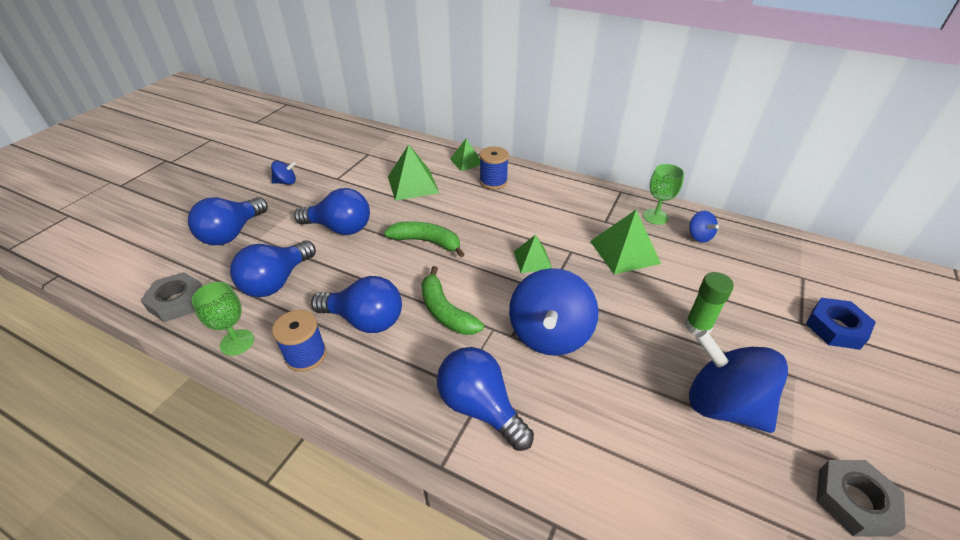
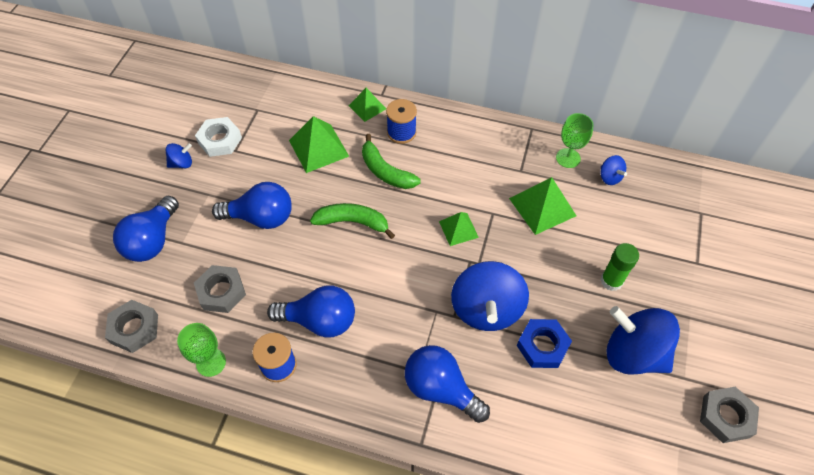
camera: 10 degrees left, 15 degrees up
(276, 281) = (221, 292): blue light bulb -> grey nut
(326, 170) = (220, 140): none -> white nut
(445, 311) = (390, 299): green banana -> green banana (385, 171)
(836, 328) = (725, 264): blue nut -> blue nut (542, 346)

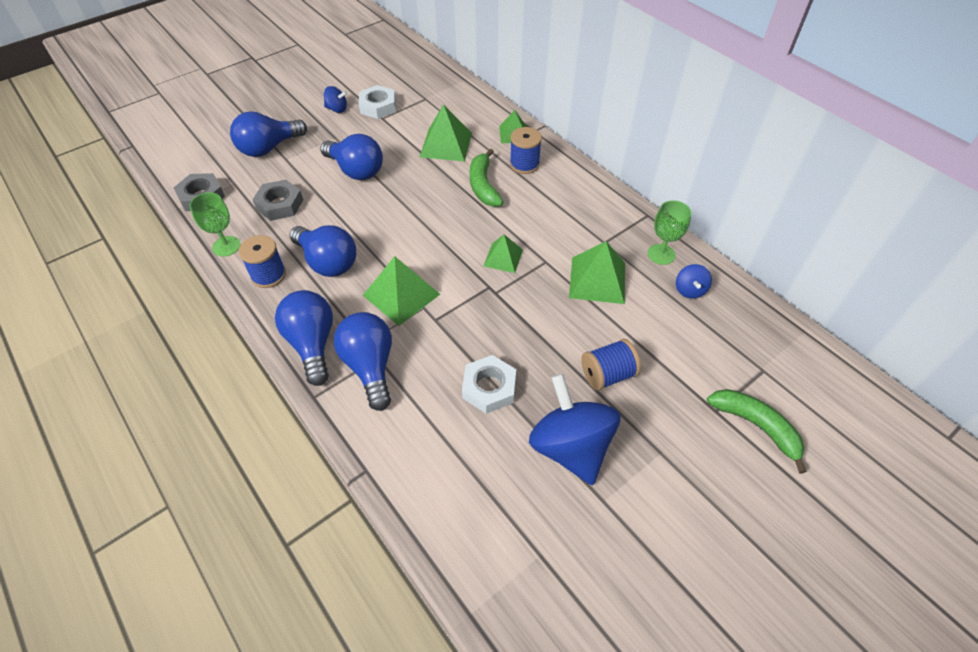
camera: 35 degrees right, 5 degrees down
(353, 222) = (421, 208): green banana -> green banana (756, 426)
(377, 401) = (312, 344): none -> blue light bulb
(408, 311) = (401, 294): none -> green pyramid
(486, 309) = (467, 330): blue spinning top -> none
(542, 346) = (489, 388): blue nut -> white nut
(611, 281) = (607, 375): green glue stick -> blue spool
(726, 416) = (615, 564): grey nut -> none

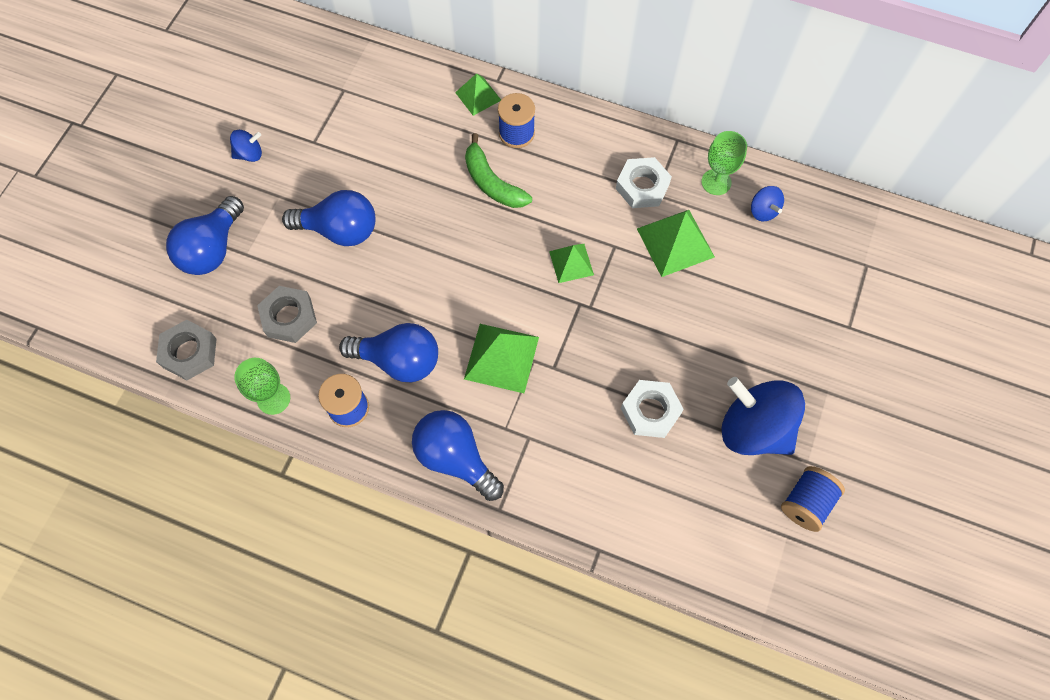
camera: 30 degrees left, 15 degrees up
(370, 366) = (528, 450): blue light bulb -> none
(378, 106) = (296, 127): white nut -> white nut (642, 186)
(446, 144) = (414, 146): green pyramid -> none
(607, 375) = (743, 341): blue spool -> blue spool (806, 503)
(756, 426) = (887, 324): green banana -> none

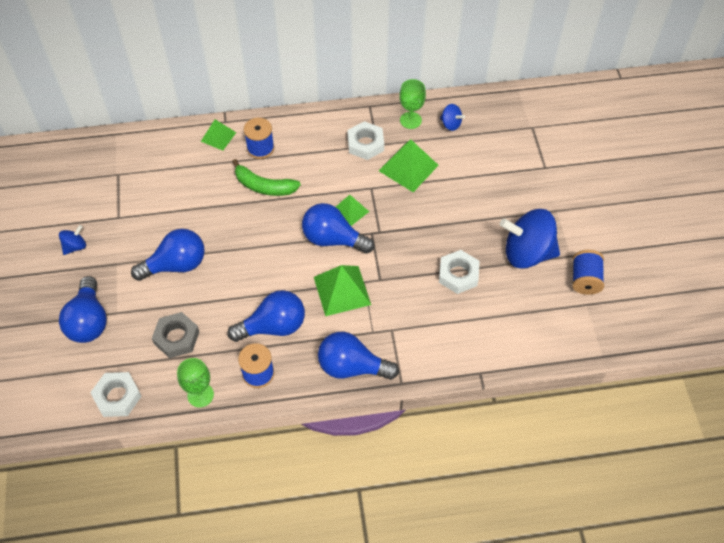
camera: 30 degrees left, 10 degrees down
(189, 353) = (117, 397): grey nut -> white nut
(530, 288) = (333, 239): none -> blue light bulb

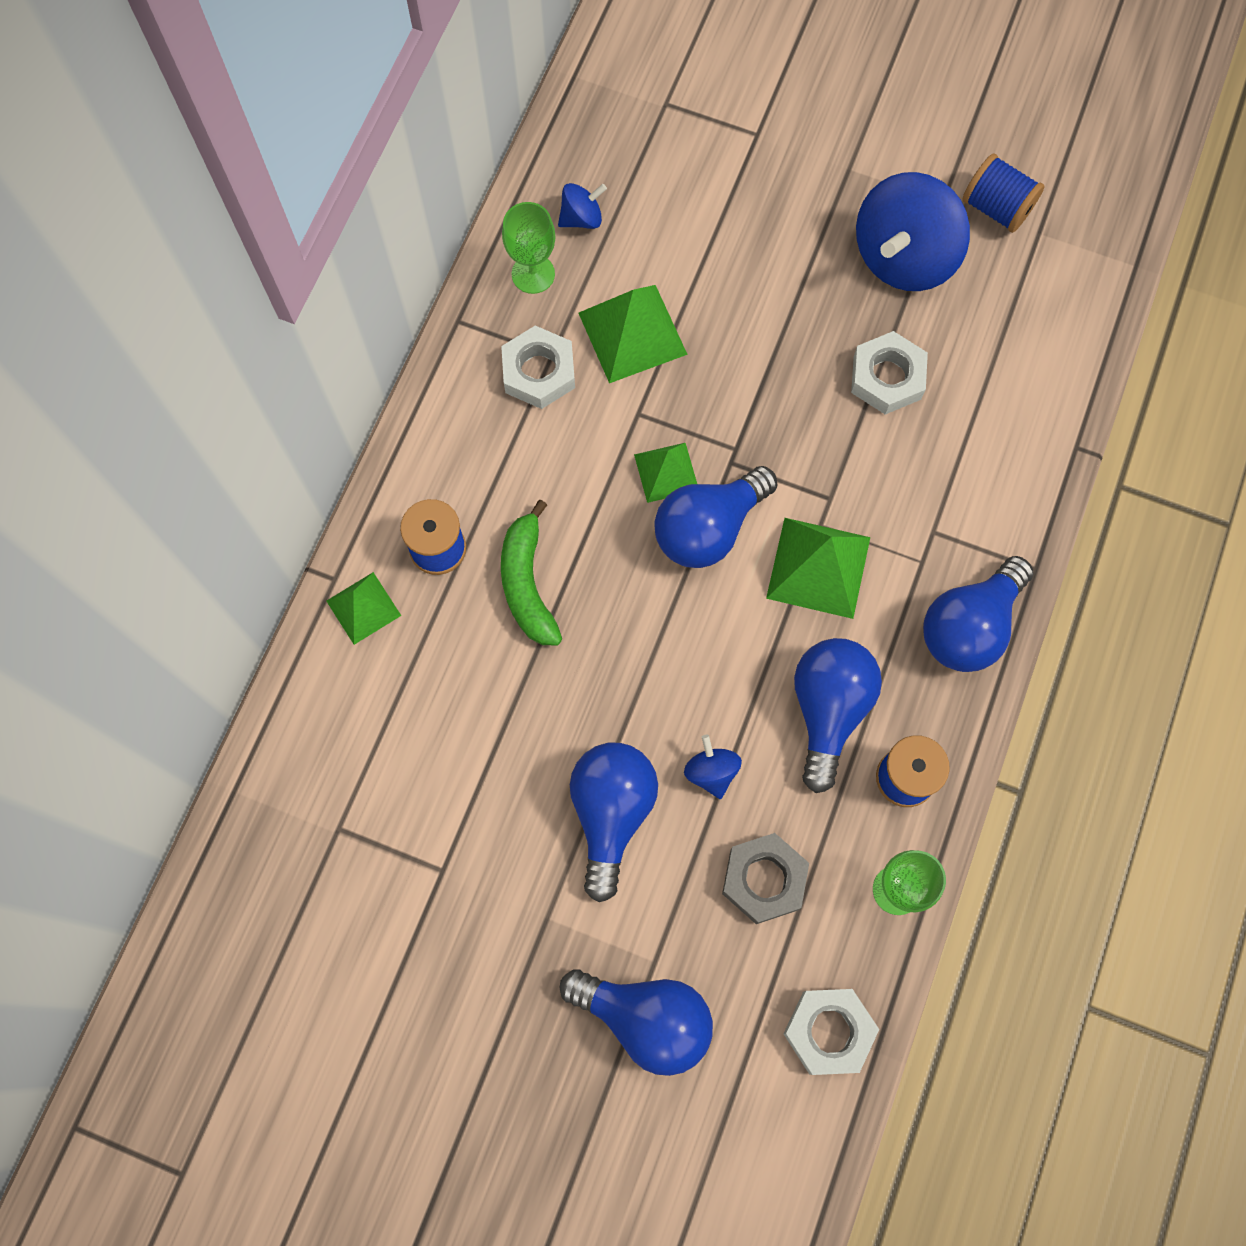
camera: 60 degrees left, 15 degrees up
(75, 246) = (464, 978): blue spinning top -> blue spinning top (711, 772)
(264, 186) = (528, 583): green banana -> green banana turned 120 degrees clockwise

